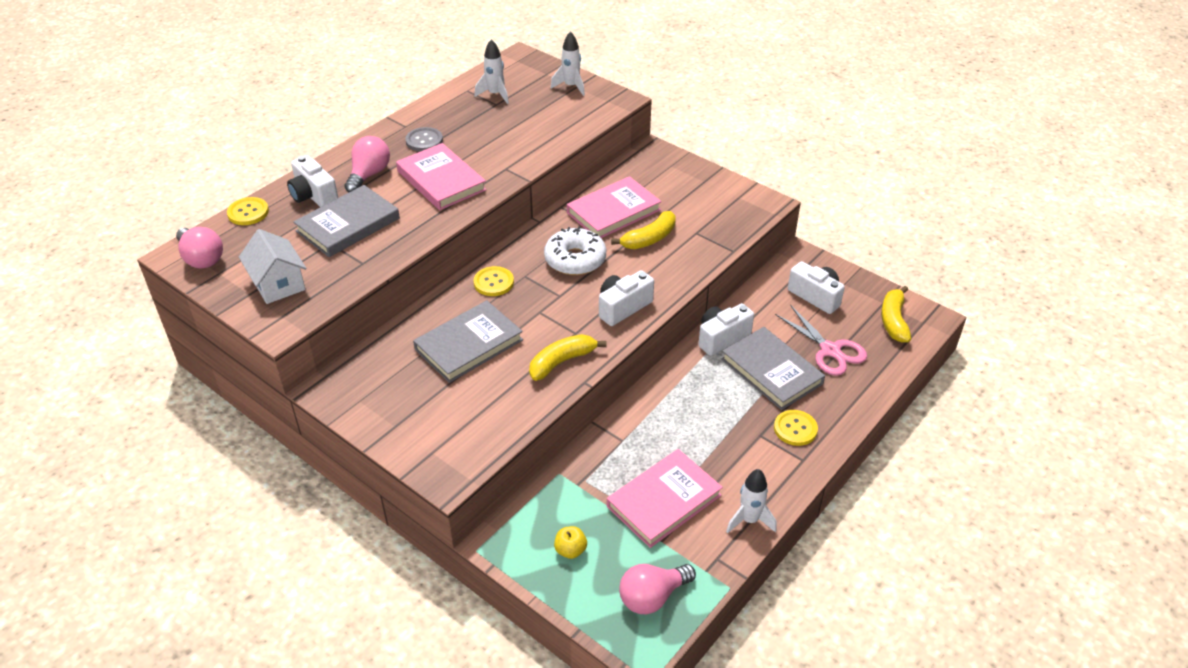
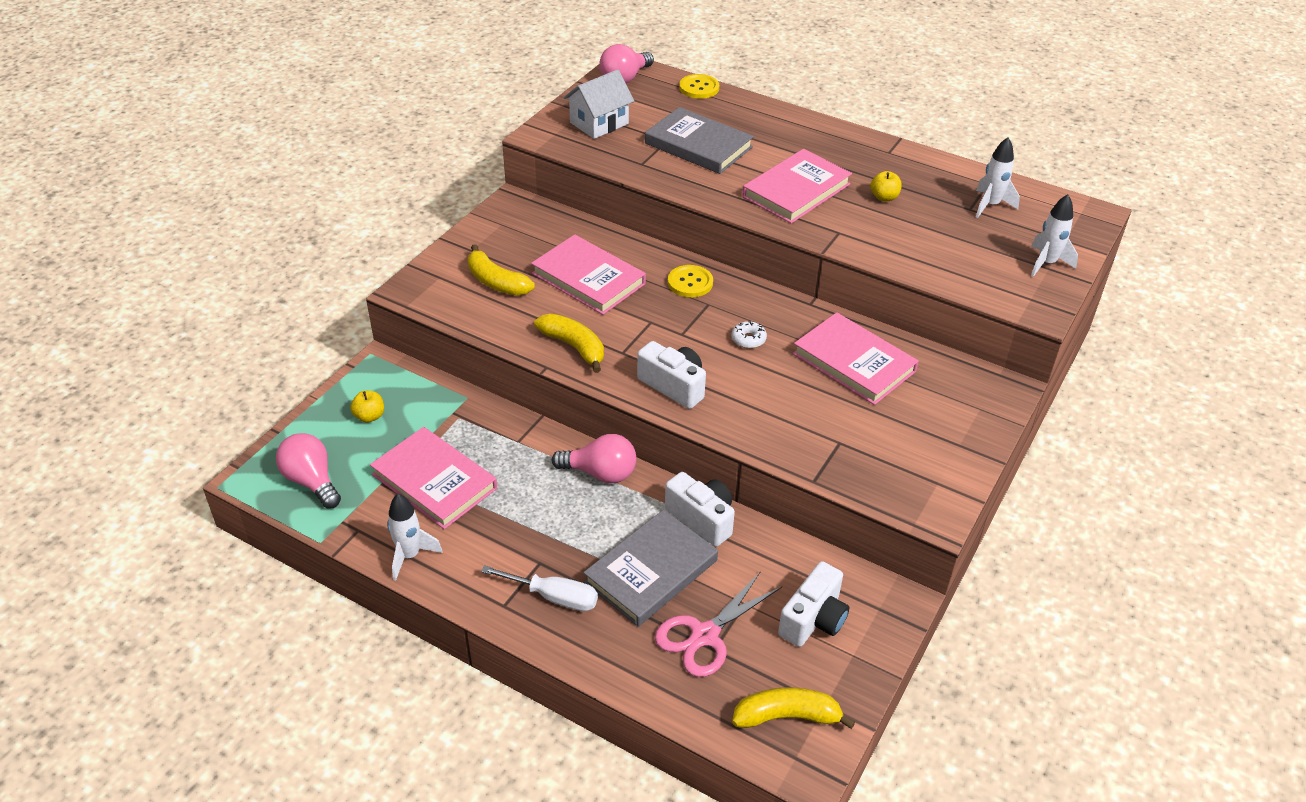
camera: 80 degrees right, 0 degrees up
(313, 196) = (738, 118): white camera -> none
(369, 175) = (787, 144): pink light bulb -> pink light bulb (600, 473)
(424, 141) = (866, 168): grey button -> none
(467, 139) = (884, 197): none -> yellow apple
(469, 345) = (588, 279): grey book -> pink book
(575, 260) = (748, 339): white donut -> white donut, size x0.46
(649, 239) = (810, 398): yellow banana -> yellow banana (496, 282)
(795, 429) = (554, 597): yellow button -> white screwdriver

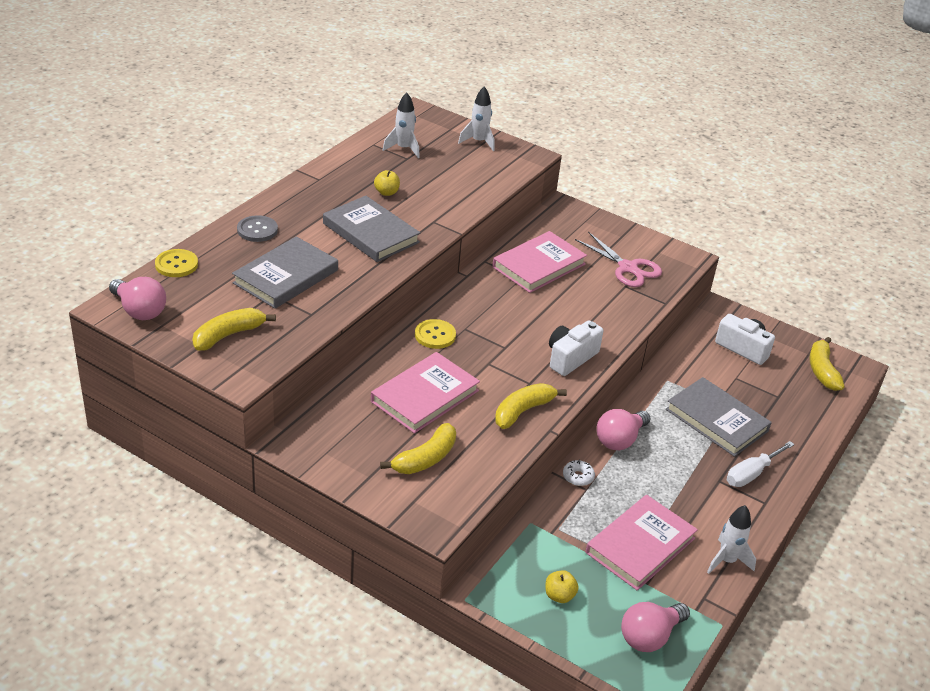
camera: 90 degrees left, 5 degrees down
(554, 597) = (751, 474): white screwdriver -> white screwdriver turned 150 degrees counterclockwise
(599, 123) = (228, 335): white house -> yellow banana
(600, 473) = (619, 440): pink light bulb -> pink light bulb turned 150 degrees counterclockwise
(702, 519) = (661, 389): white camera -> none
(705, 635) = (768, 399): pink scissors -> pink scissors (628, 268)
(748, 339) = (512, 312): white donut -> white donut (578, 477)
(773, 123) = (257, 230): none -> grey button
(796, 191) = (371, 233): pink book -> grey book

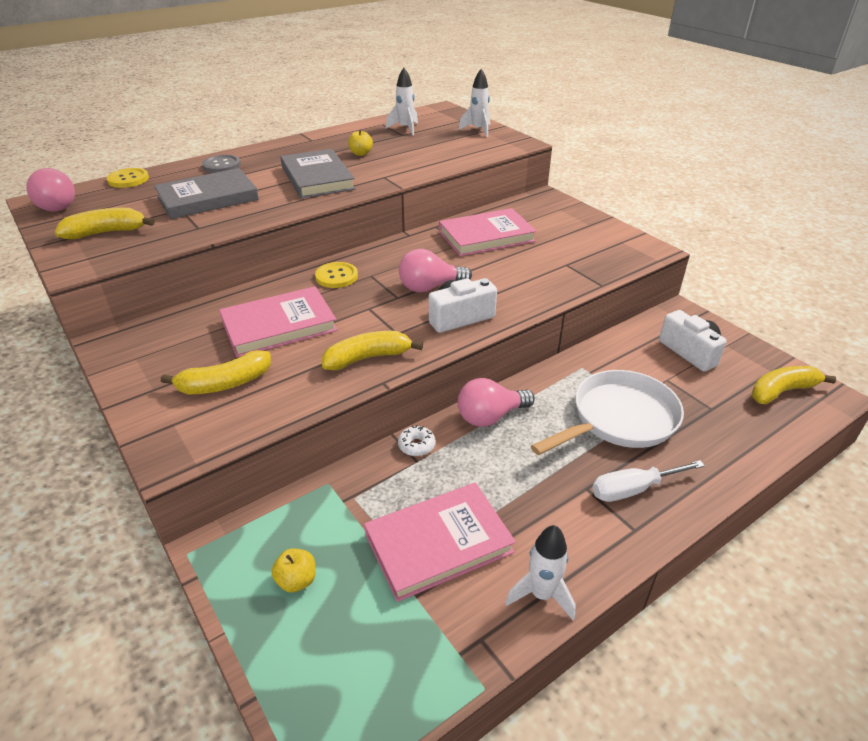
camera: 25 degrees right, 0 degrees up
(628, 268) = (579, 250): pink scissors -> none
(649, 636) = (372, 674): pink light bulb -> pink light bulb (430, 287)
(716, 420) = (619, 419): grey book -> white pan
(822, 370) = (782, 391): yellow banana -> yellow banana turned 45 degrees clockwise

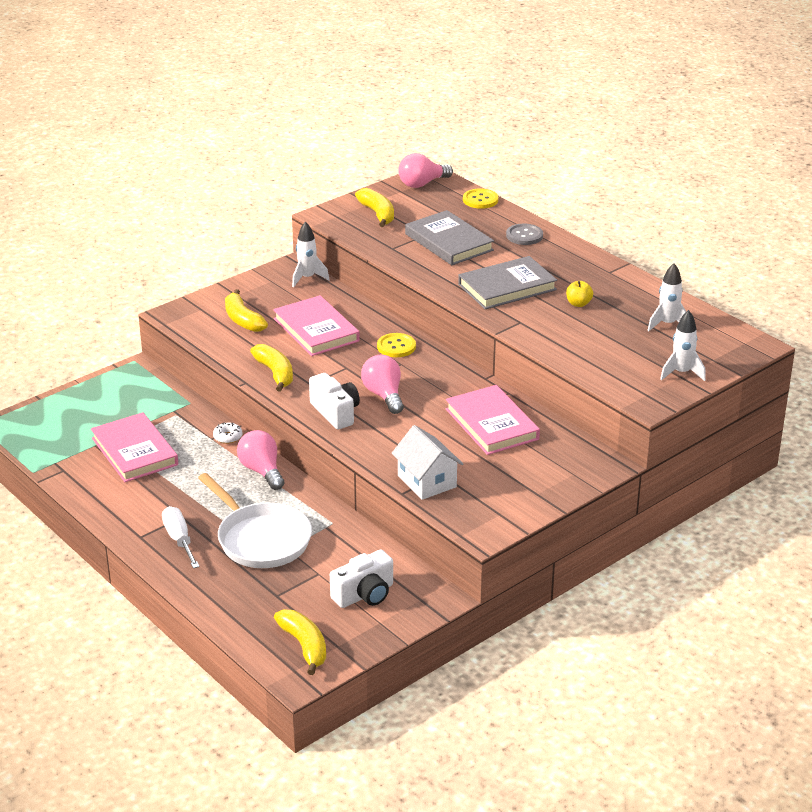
camera: 85 degrees right, 5 degrees down
(297, 580) = (110, 401): yellow apple -> none
(541, 594) = (91, 493): white rocket -> white rocket (307, 278)
(580, 271) = (427, 481): none -> white house

